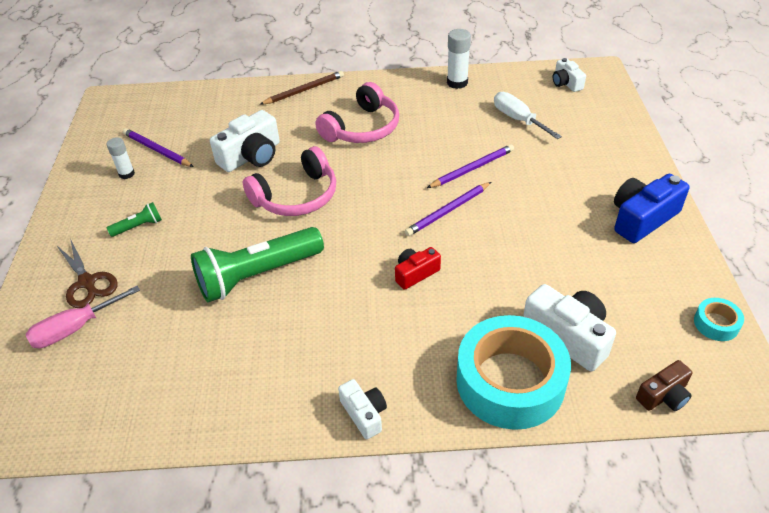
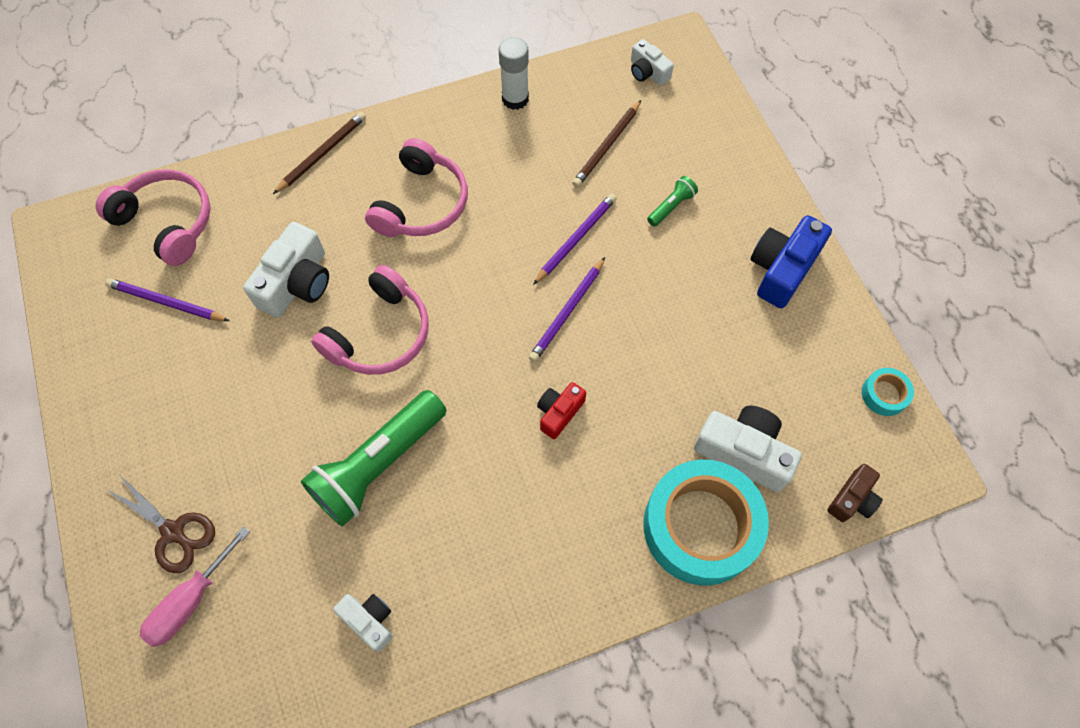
camera: 20 degrees left, 20 degrees up
(126, 174) = (143, 352): white glue stick -> none
(138, 226) = (199, 431): green flashlight -> green flashlight (671, 207)
(181, 108) = (167, 222): none -> pink headphones
(364, 414) = (565, 612): white camera -> white camera (369, 621)
(518, 119) = (607, 146): white screwdriver -> brown pencil

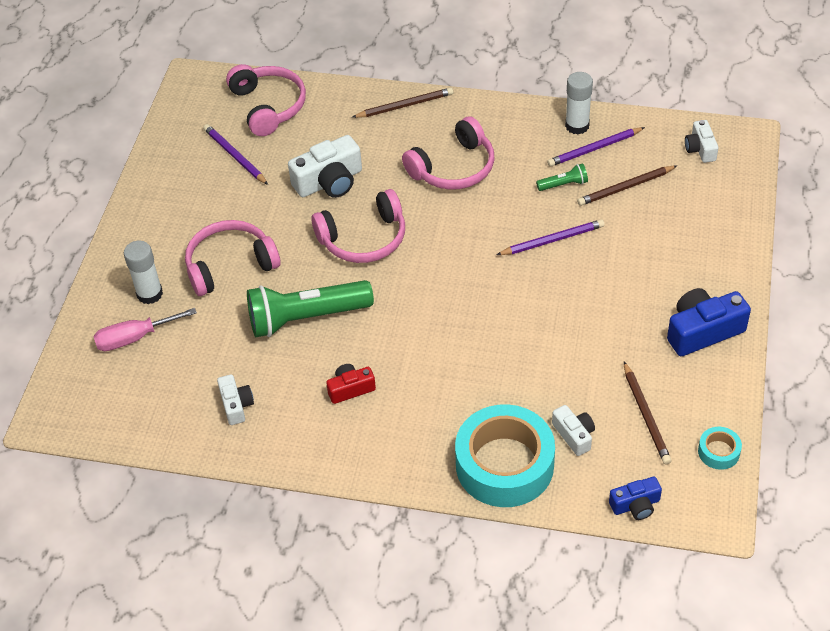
camera: 35 degrees right, 15 degrees down
(173, 532) = (149, 294): brown scissors -> white glue stick
(248, 443) = (230, 265): none -> pink headphones
(559, 413) = (455, 345): red camera -> red camera (350, 389)
(567, 312) = (510, 285): purple pencil -> purple pencil (594, 149)
(671, 207) = (645, 250): green flashlight -> green flashlight (563, 184)
(743, 452) = (574, 435): white camera -> white camera, size x0.58
(794, 391) = (646, 415): none -> brown pencil
(852, 499) = (635, 505): brown camera -> blue camera

